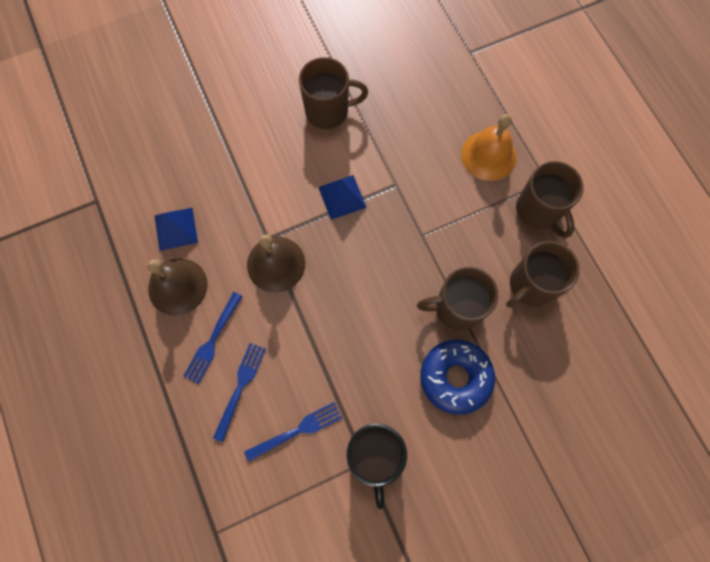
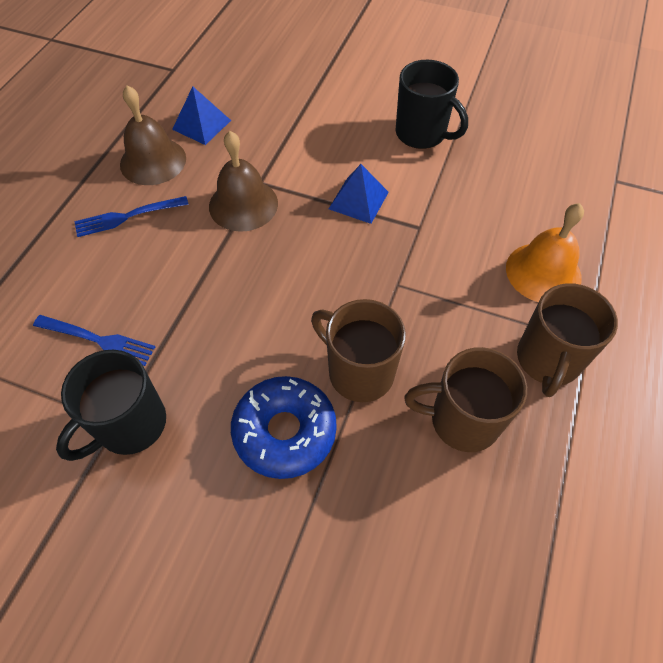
camera: 45 degrees right, 15 degrees down
(240, 387) = (101, 267): blue fork -> none
(328, 111) = (422, 134): brown mug -> black mug

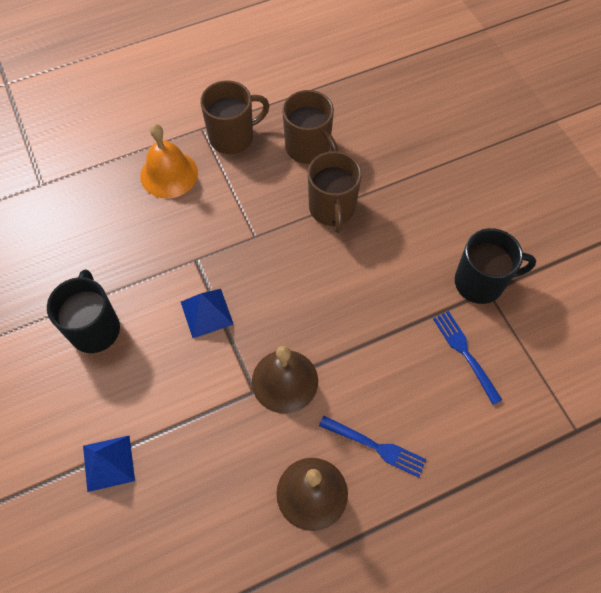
camera: 135 degrees left, 5 degrees up
(201, 125) = (237, 502): blue pyramid -> blue pyramid (108, 463)
(285, 431) = (400, 213): blue donut -> none

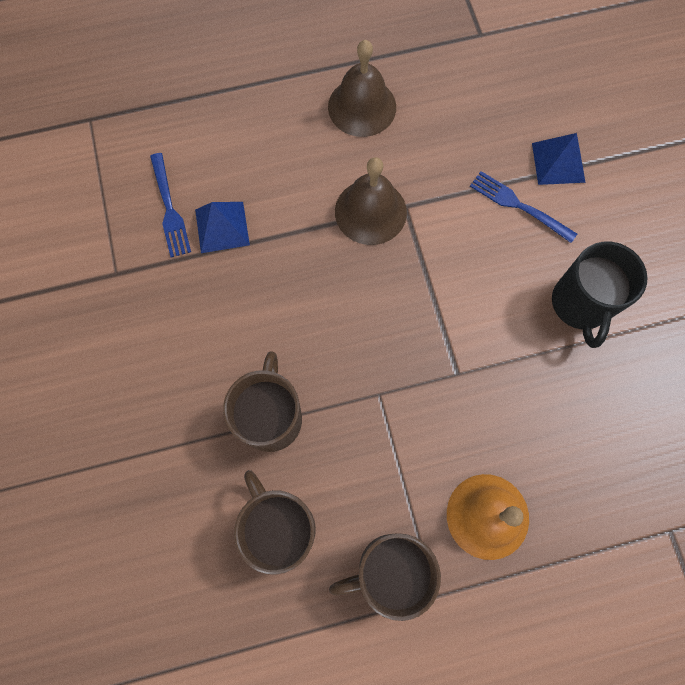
camera: 170 degrees left, 10 degrees up
(206, 313) = (449, 301): blue pyramid -> blue pyramid (222, 227)
(375, 446) = (291, 136): blue fork -> blue fork (519, 206)
(480, 282) = (120, 285): black mug -> none

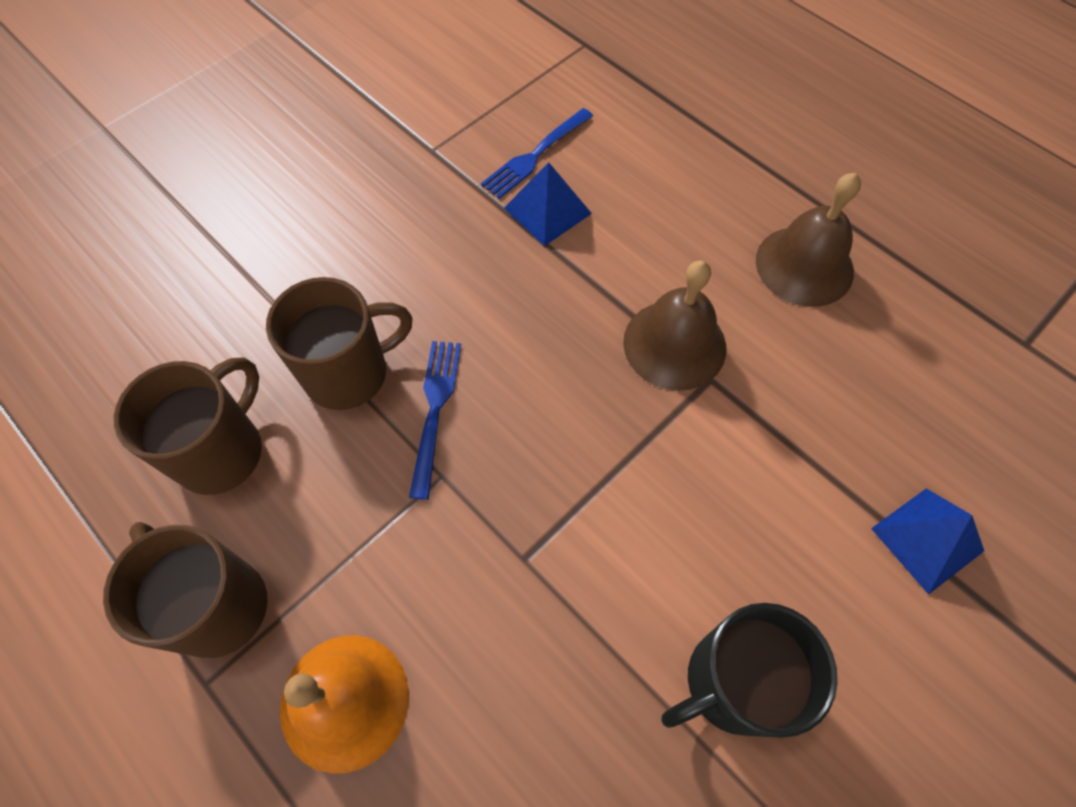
camera: 60 degrees right, 10 degrees down
(519, 206) = (818, 518): blue fork -> blue fork (435, 410)

